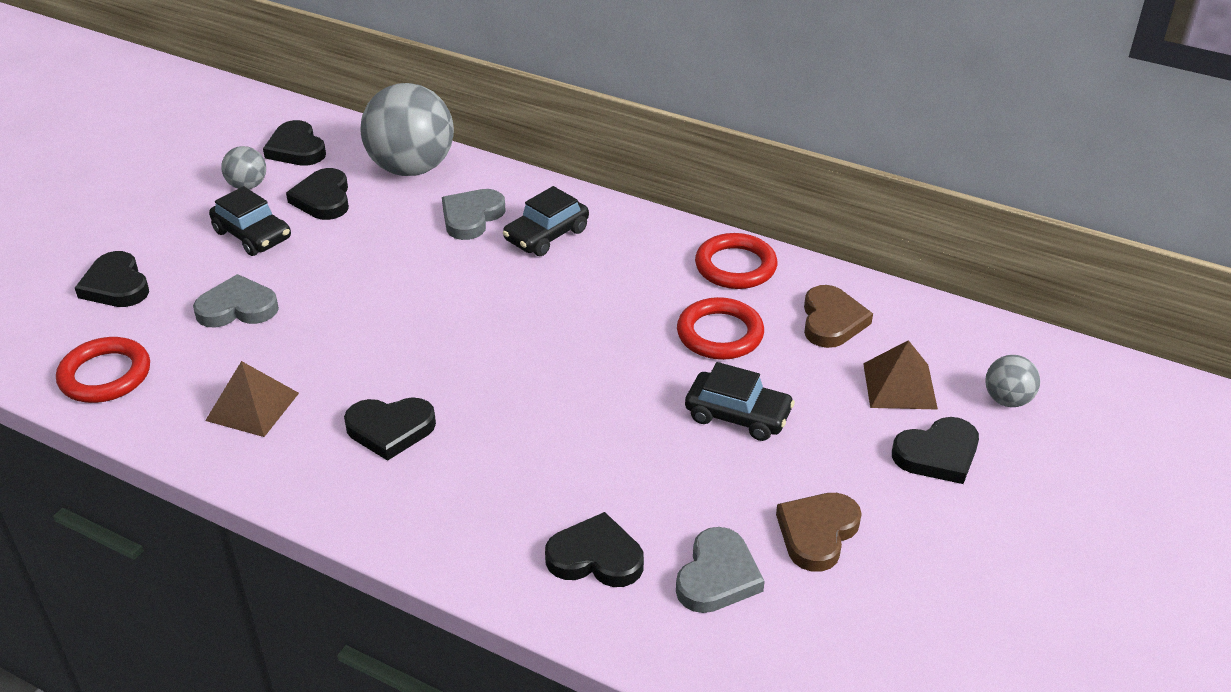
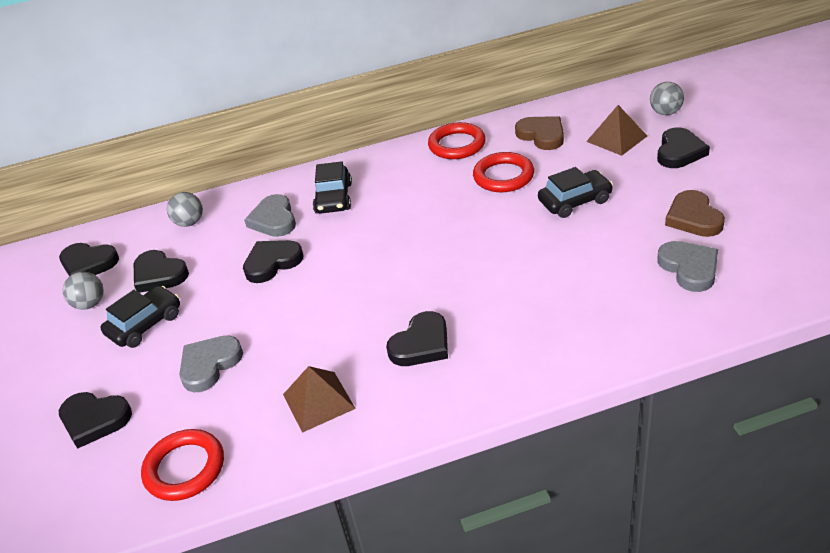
camera: 40 degrees left, 0 degrees up
(252, 235) = (145, 324): black car -> black car turned 45 degrees counterclockwise
(411, 168) = (189, 223): grey ball -> grey ball, size x0.47
(595, 557) = (627, 307): black heart -> black heart (272, 263)

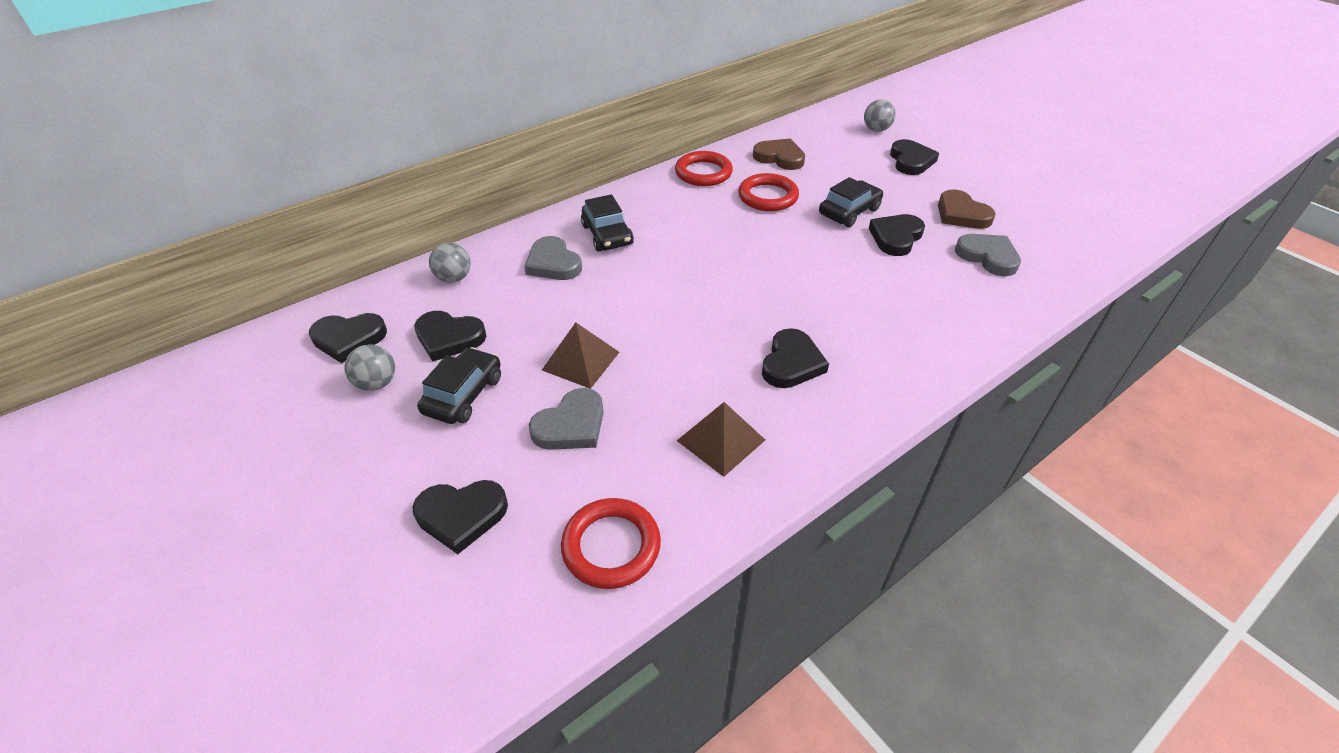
camera: 25 degrees left, 5 degrees up
(209, 365) = (571, 425): grey heart -> grey heart turned 150 degrees counterclockwise
(272, 263) = (578, 307): black heart -> black heart (896, 237)
(616, 138) = (849, 154): brown pyramid -> brown pyramid (580, 361)

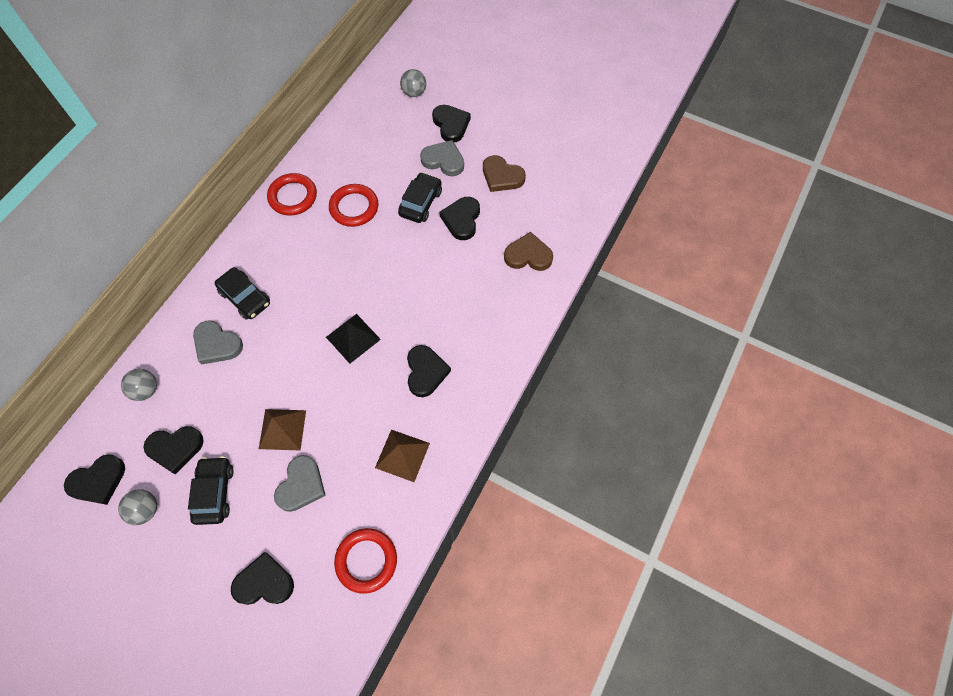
camera: 25 degrees left, 20 degrees up
(461, 515) = (264, 582): black heart -> black heart turned 150 degrees counterclockwise
(712, 303) = (353, 338): none -> black pyramid
(779, 157) = (347, 156): brown heart -> brown heart (528, 255)
(988, 257) = (529, 217): grey heart -> grey heart (443, 160)

